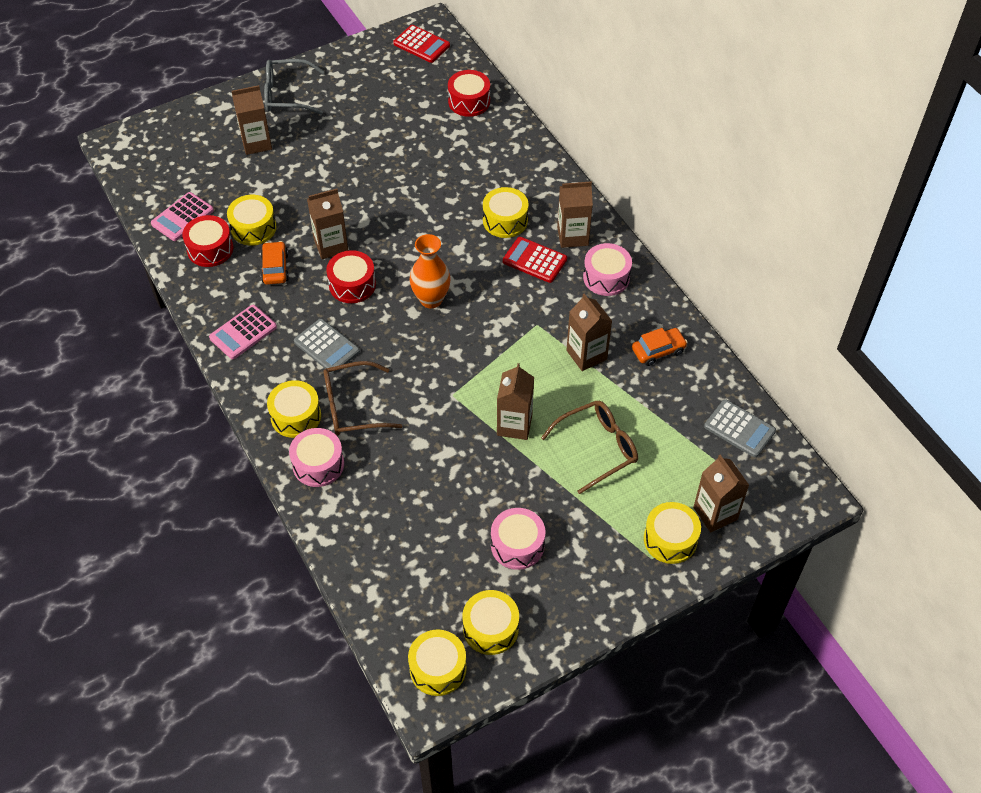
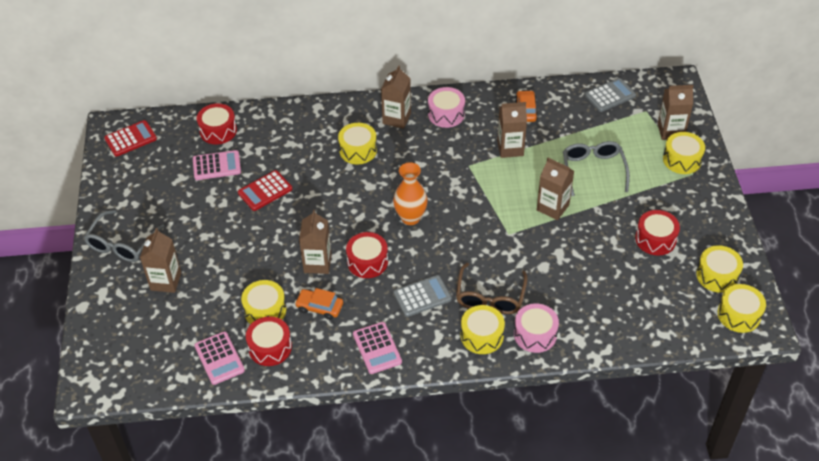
camera: 65 degrees left, 5 degrees down
(420, 119) = (217, 166): none -> pink calculator
(517, 545) = (655, 239): pink drum -> red drum
(534, 260) = (407, 147): red calculator -> red calculator (265, 191)
(597, 448) = (593, 170): brown glasses -> grey glasses

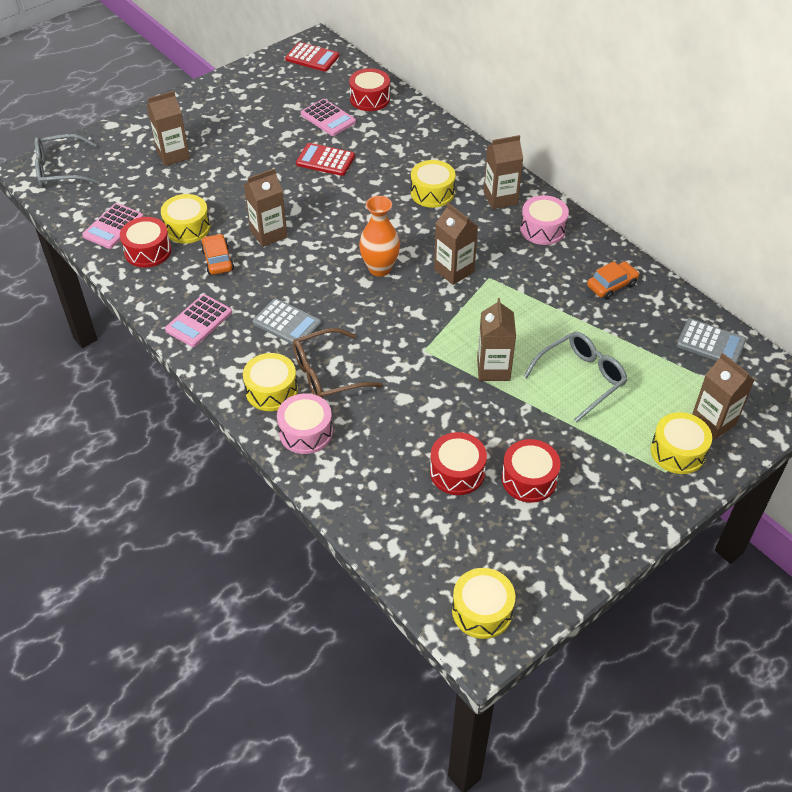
camera: 55 degrees right, 0 degrees up
(122, 244) = (193, 111): grey glasses -> grey glasses (60, 170)
(367, 262) = (298, 265): red drum -> red drum (457, 472)
(510, 148) = (544, 298): brown carton -> brown carton (454, 271)
(717, 275) = (525, 563): yellow drum -> none

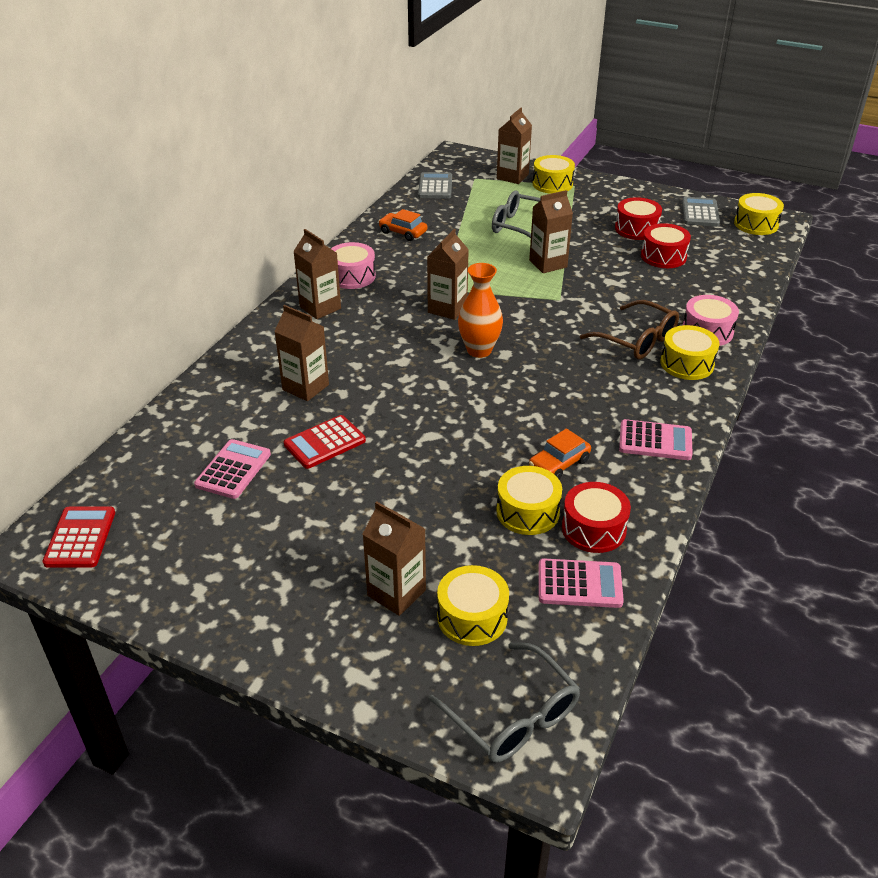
camera: 115 degrees left, 10 degrees down
(268, 234) = (487, 441): brown carton -> brown carton (305, 387)
(287, 323) = (602, 382): grey calculator -> grey calculator (700, 213)
(325, 160) = (324, 442): red calculator -> red calculator turned 60 degrees clockwise
(370, 99) = (171, 447): red drum -> none
(432, 193) = (338, 350): yellow drum -> yellow drum (472, 617)

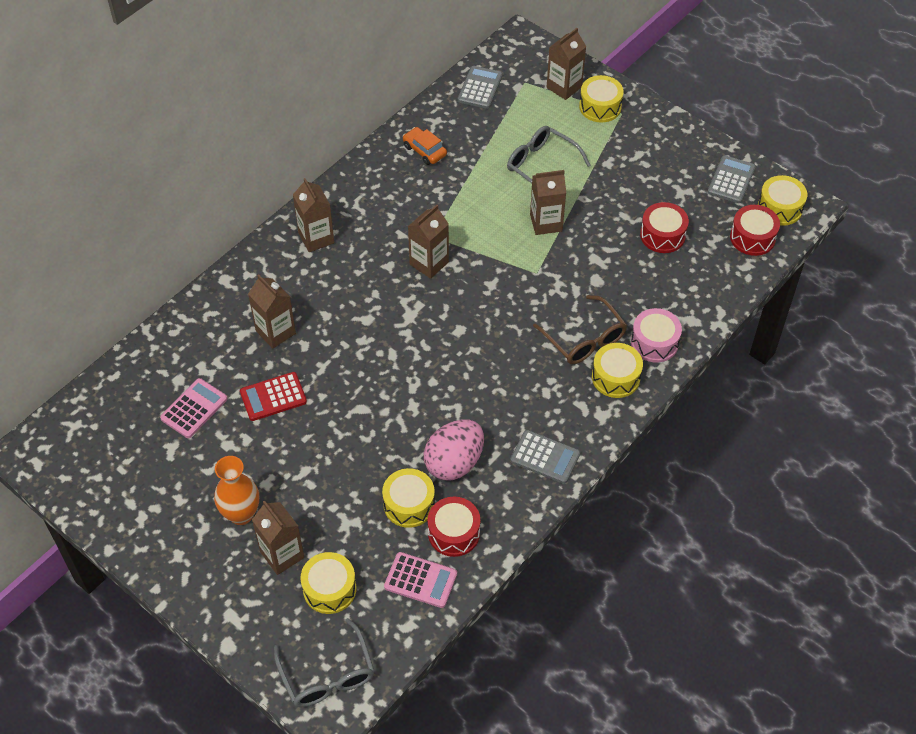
camera: 15 degrees right, 15 degrees up
(80, 538) = (66, 449): red calculator -> none
(352, 276) = (357, 202): pink drum -> none
(479, 350) = (438, 321): orange vase -> orange vase (241, 514)
(559, 464) = (454, 462): orange car -> pink egg
(636, 229) = (654, 191): red drum -> red drum (752, 238)
(655, 441) = (545, 457): pink calculator -> grey calculator

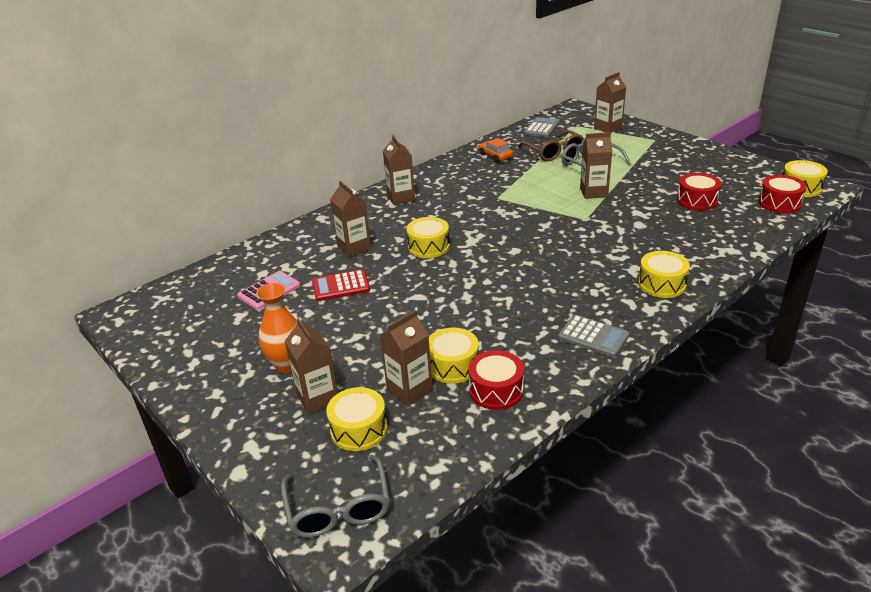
camera: 10 degrees right, 20 degrees down
(420, 580) = (456, 428): pink calculator -> none
(429, 263) = (492, 212): brown carton -> brown carton (409, 389)
(454, 462) = (502, 337): pink egg -> none
(584, 339) = (630, 259): brown glasses -> brown glasses (554, 152)
(600, 107) = (637, 137): yellow drum -> yellow drum (428, 247)
(654, 342) = (697, 263): pink drum -> none
(731, 180) = (753, 172): grey calculator -> none

